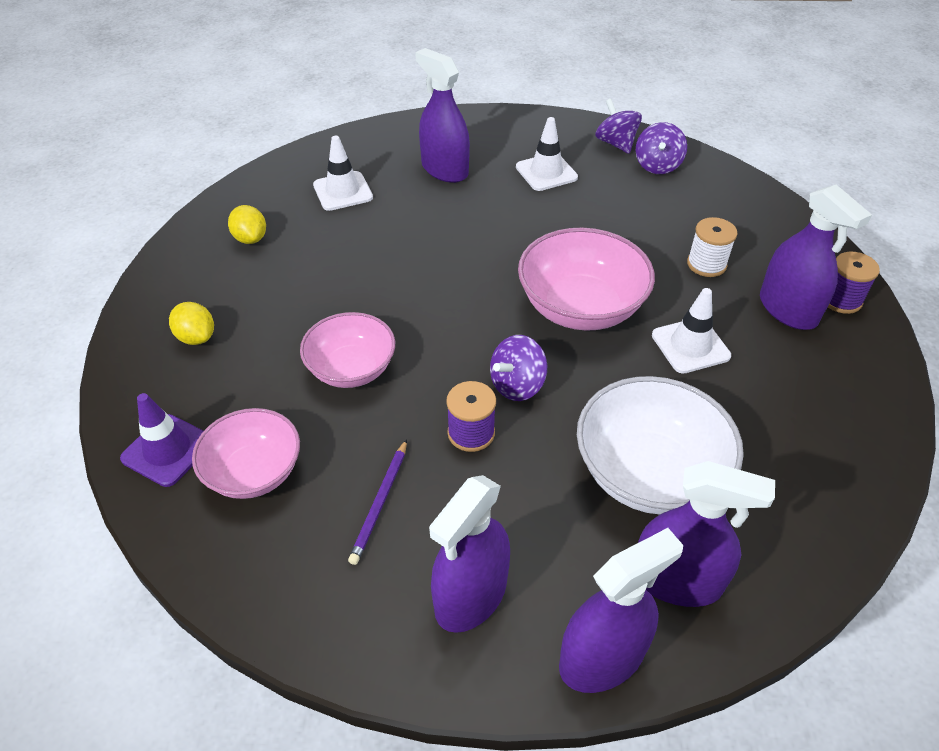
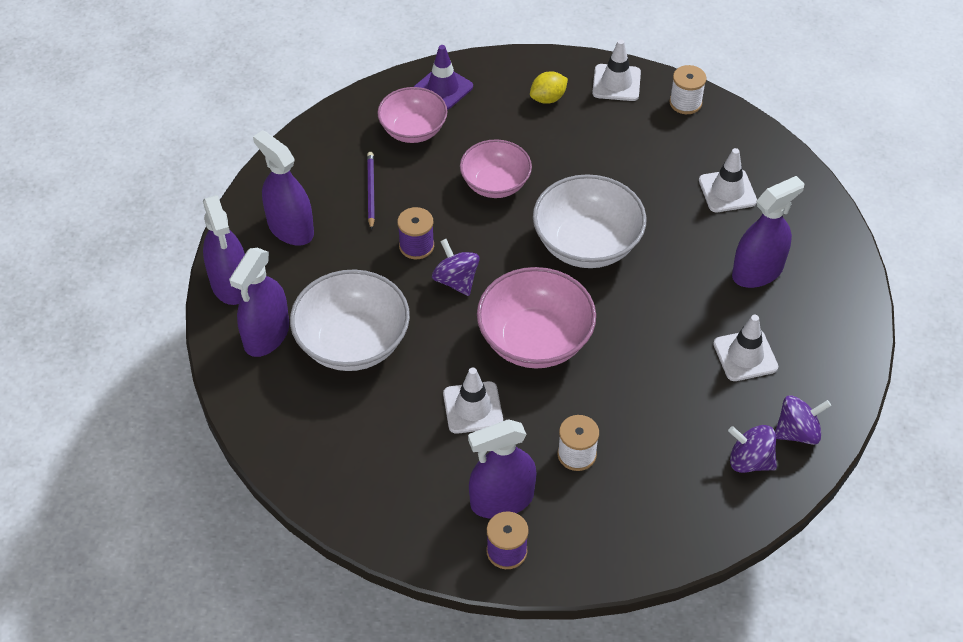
camera: 100 degrees right, 5 degrees up
(173, 280) = (616, 83): none -> white traffic cone
(211, 225) = (685, 103): none -> white spool
(250, 238) = (664, 127): yellow lemon -> none
(380, 503) = (370, 191): purple pencil -> purple pencil turned 60 degrees clockwise
(434, 282) = (587, 244): none -> white bowl

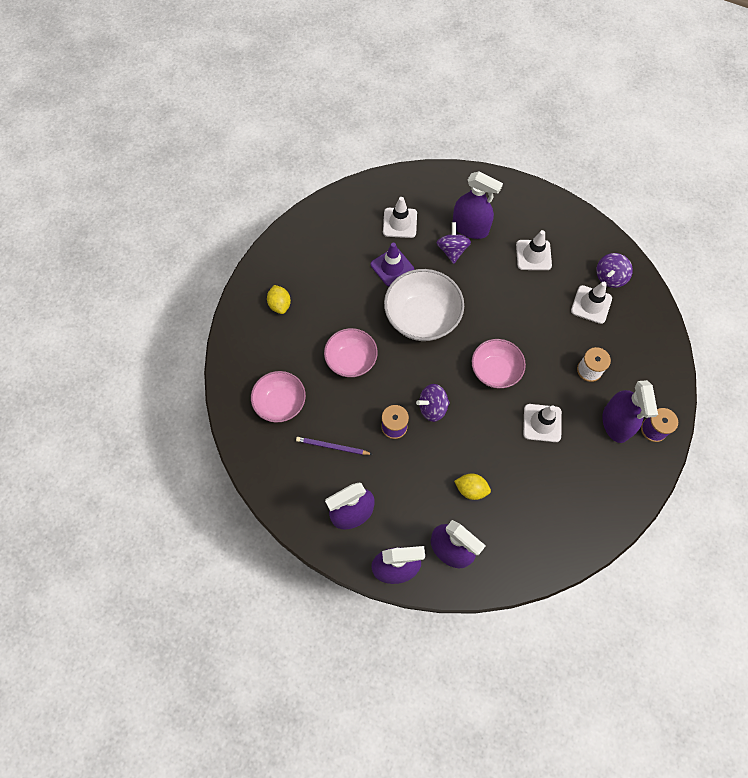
camera: 75 degrees left, 15 degrees up
(353, 342) = (471, 489): white bowl -> yellow lemon
(443, 88) = (244, 372): purple traffic cone -> purple traffic cone (392, 267)
(535, 340) = (495, 371): pink bowl -> pink bowl, size x0.66
(616, 83) = (280, 258): white traffic cone -> white traffic cone (591, 304)
(685, 103) = (314, 222): white spool -> none
(757, 271) = (470, 228): purple spray bottle -> purple spray bottle turned 135 degrees clockwise
(797, 432) = (594, 246): purple spinning top -> purple spinning top (452, 250)

